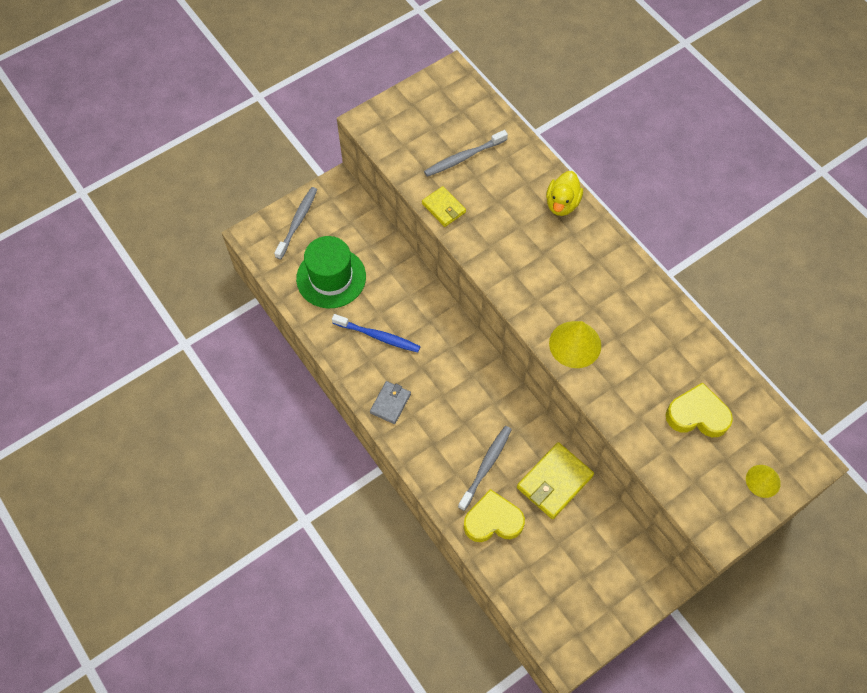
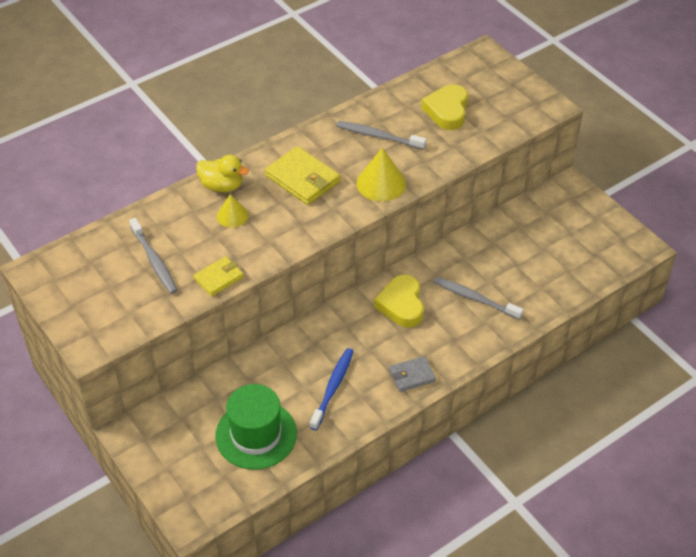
camera: 90 degrees left, 15 degrees down
(297, 222) = (176, 472): grey toothbrush -> grey toothbrush (379, 136)
(390, 403) = (412, 375): grey wallet -> grey wallet turned 45 degrees counterclockwise
(493, 520) = (528, 294): yellow heart -> yellow heart (401, 305)
(554, 482) = (485, 249): yellow wallet -> yellow wallet (302, 179)
(763, 481) = (502, 79): yellow cone -> yellow cone (232, 216)

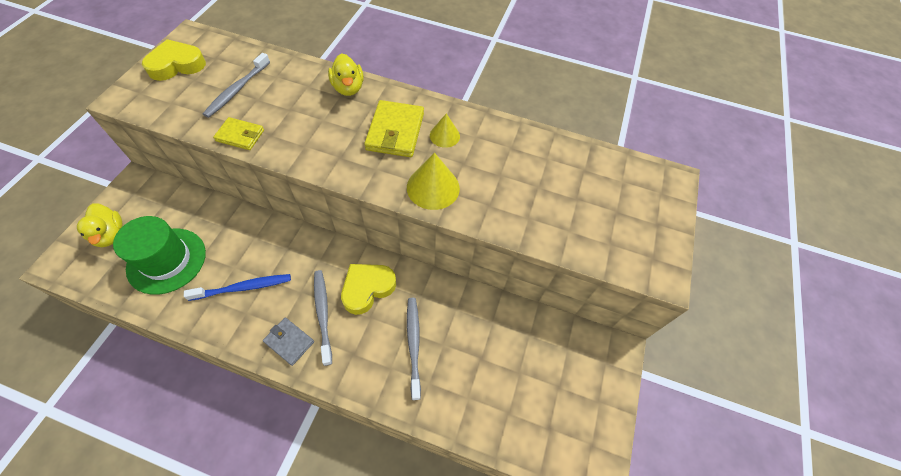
camera: 50 degrees right, 10 degrees up
(186, 470) = (110, 234): none -> yellow duck
(232, 216) = (318, 110): yellow cone -> yellow cone (444, 135)
(379, 136) = (490, 157): grey toothbrush -> grey toothbrush (323, 314)
(447, 111) = (570, 190): yellow heart -> yellow heart (176, 65)

